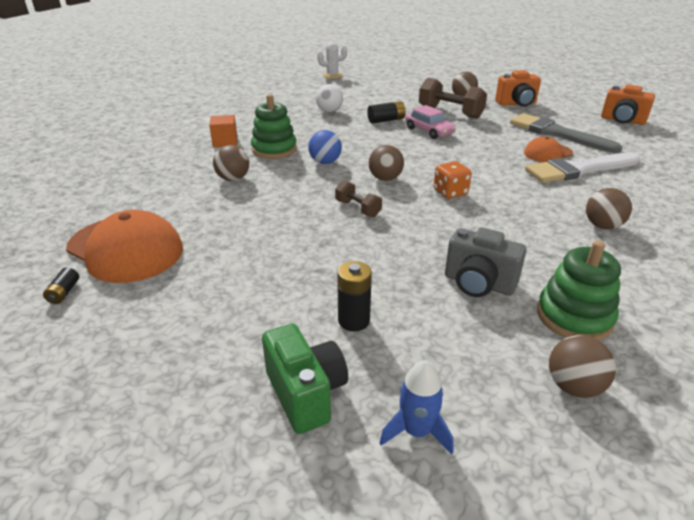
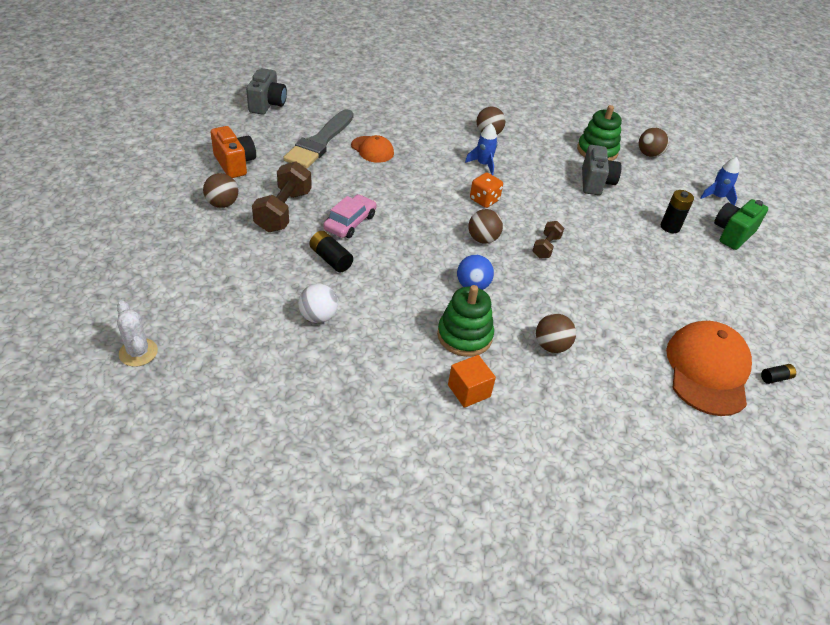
camera: 115 degrees left, 10 degrees up
(523, 206) = (483, 164): none -> blue rocket
(578, 170) = (400, 136): white brush -> none
(622, 121) = (267, 104): orange camera -> grey camera

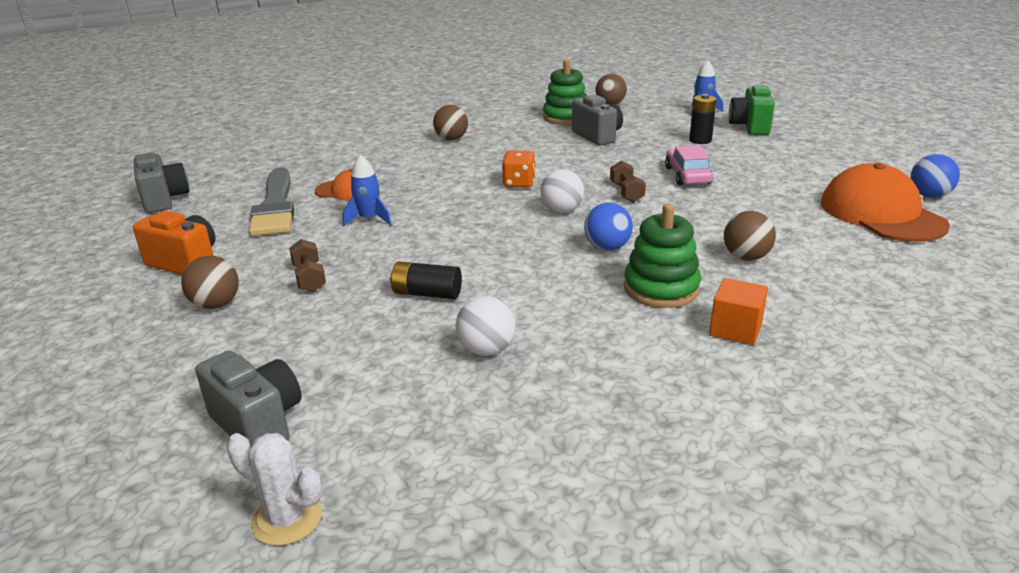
camera: 30 degrees left, 15 degrees down
(173, 293) = (258, 424): none -> grey camera
(283, 211) = (309, 278): brown dumbbell -> brown dumbbell, size x0.55
(350, 222) = (405, 254): pink car -> pink car (687, 175)
(483, 164) = (479, 160): blue rocket -> blue rocket (369, 219)
(483, 239) = (562, 210): brown ball -> white ball
(775, 378) = (929, 195): black battery -> blue ball

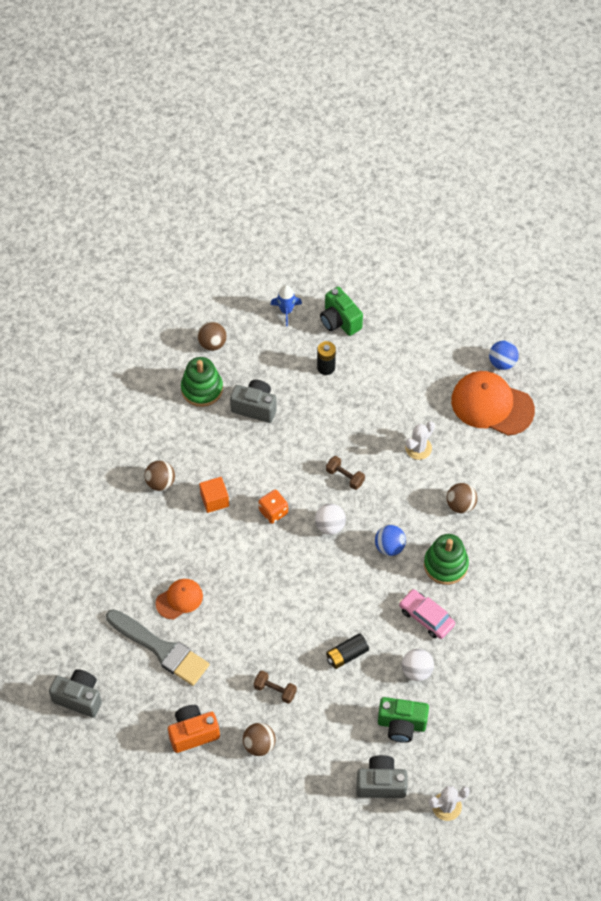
camera: 45 degrees left, 30 degrees up
(369, 219) = (234, 618): blue rocket -> none
(384, 385) = (401, 725): none -> green camera
(687, 175) = (360, 428): pink car -> pink car (426, 617)
(735, 329) = (500, 573): orange cube -> orange cube (214, 500)
(741, 206) = (418, 448): none -> white cactus

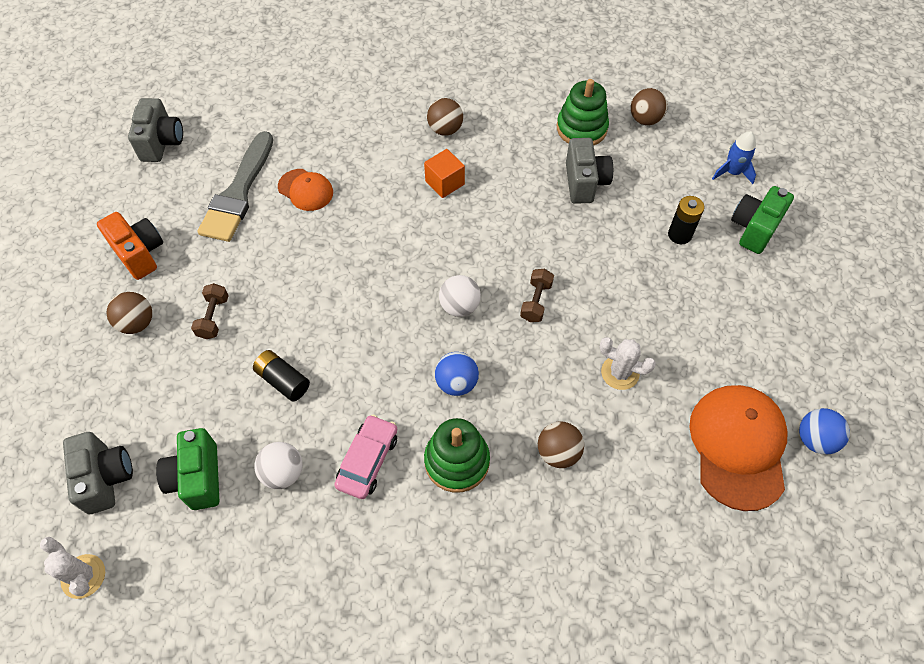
camera: 70 degrees right, 0 degrees up
(273, 512) = (453, 242): orange dice -> none

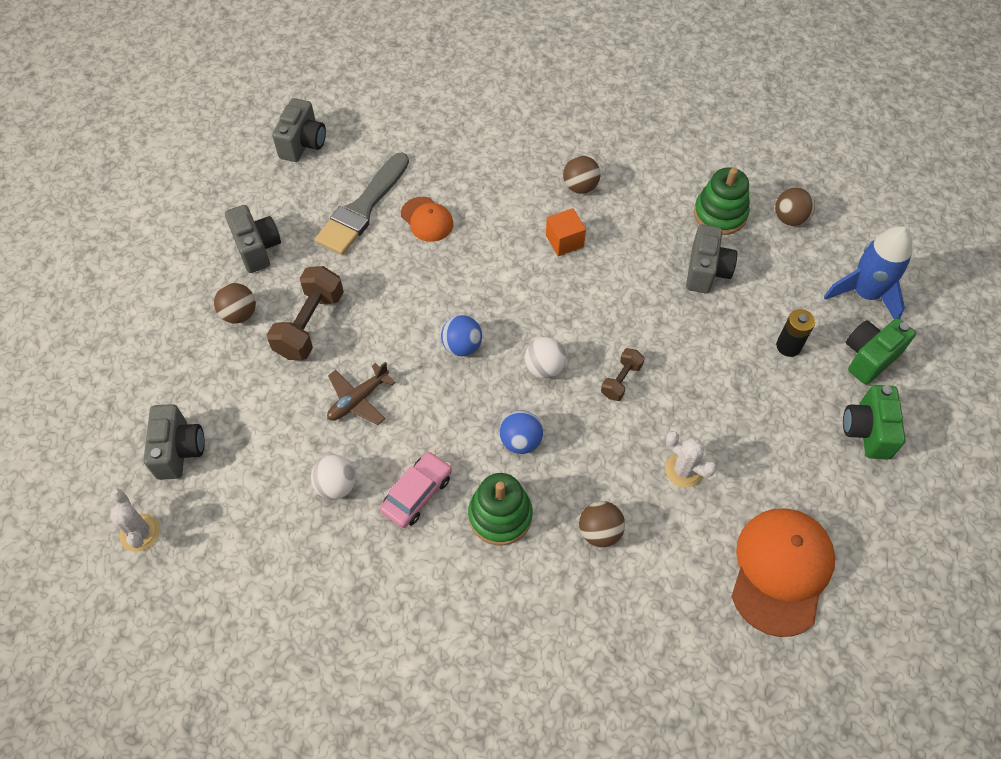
camera: 15 degrees right, 0 degrees up
(140, 254) = (257, 248): orange camera -> grey camera
(197, 478) = (259, 470): green camera -> green camera (867, 431)
(213, 317) = (310, 324): brown dumbbell -> brown dumbbell, size x1.81
(283, 381) = (358, 400): black battery -> brown plane
(732, 172) = (865, 294): blue rocket -> blue rocket, size x1.73
(815, 439) = (862, 584): blue ball -> blue ball (462, 346)

